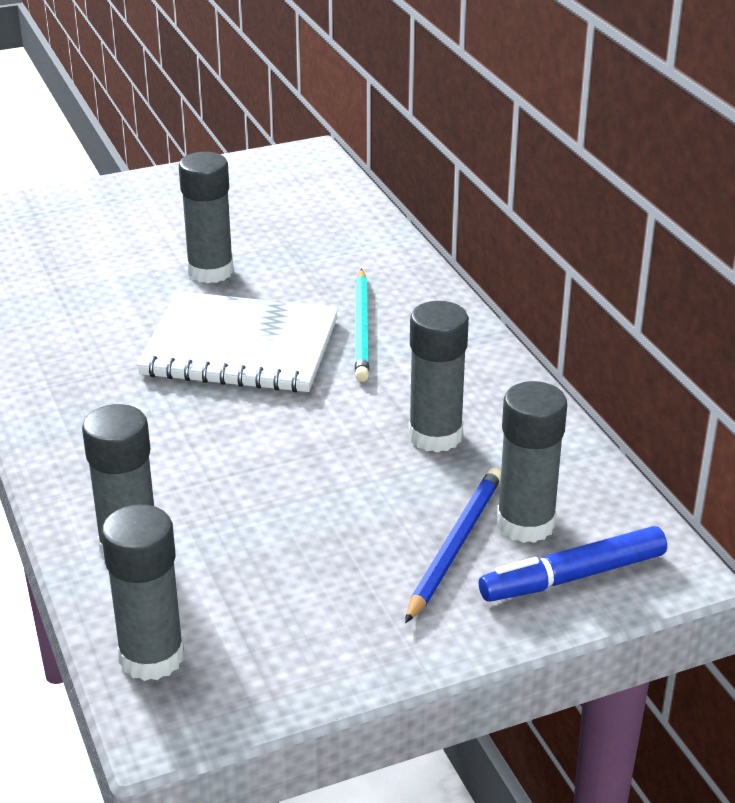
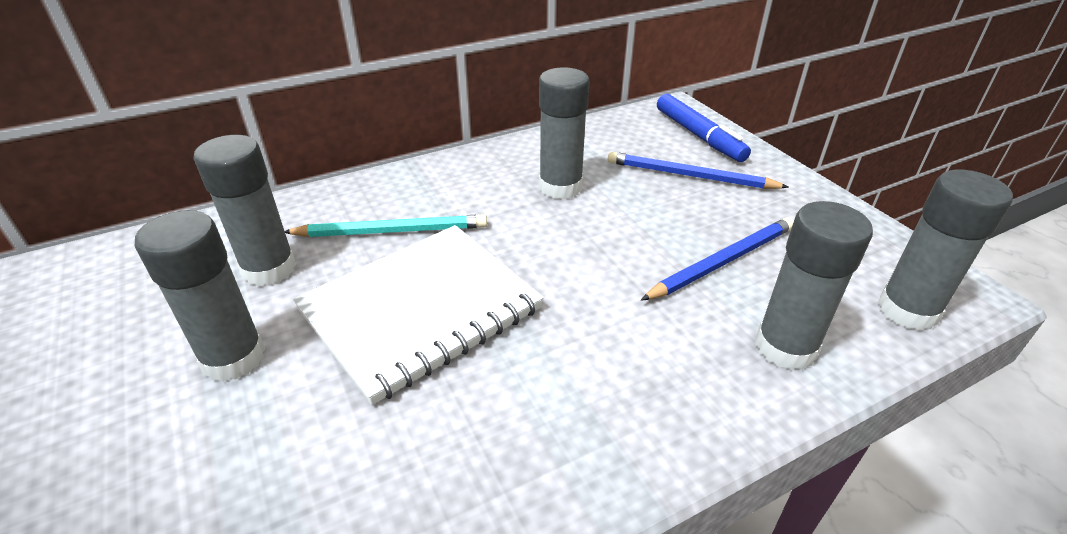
camera: 95 degrees left, 5 degrees up
(241, 347) = (420, 310): white notebook -> white notebook turned 45 degrees clockwise
(267, 536) = (722, 261): none -> blue pencil
(525, 524) = (653, 151): grey glue stick -> grey glue stick (269, 269)

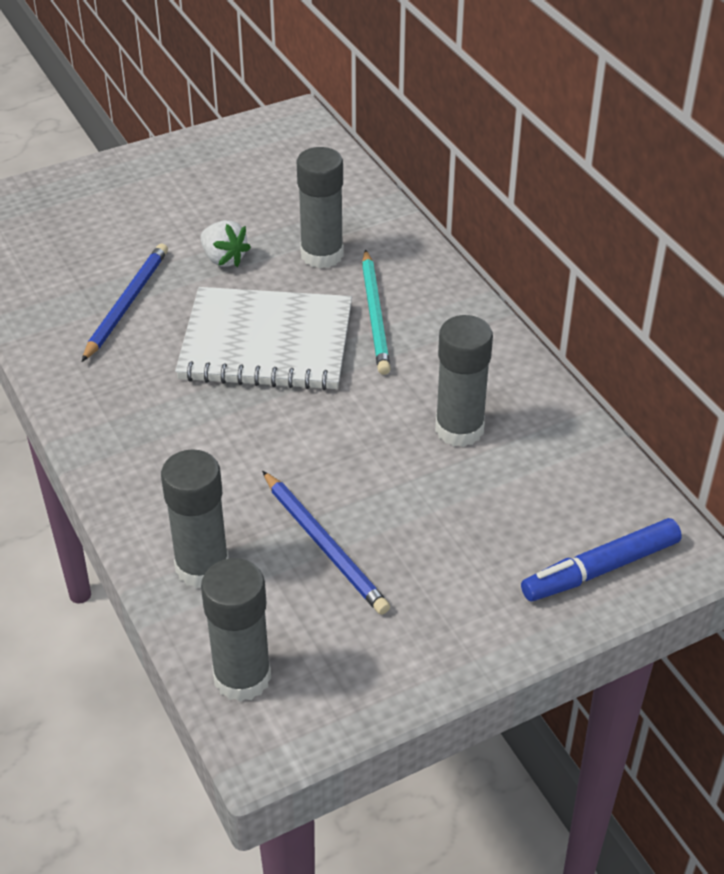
camera: 90 degrees right, 5 degrees up
(233, 357) = (224, 259): grey glue stick -> white strawberry
(420, 310) = (266, 343): white notebook -> white notebook turned 45 degrees counterclockwise
(689, 176) = (492, 544): blue pencil -> blue pencil (126, 304)

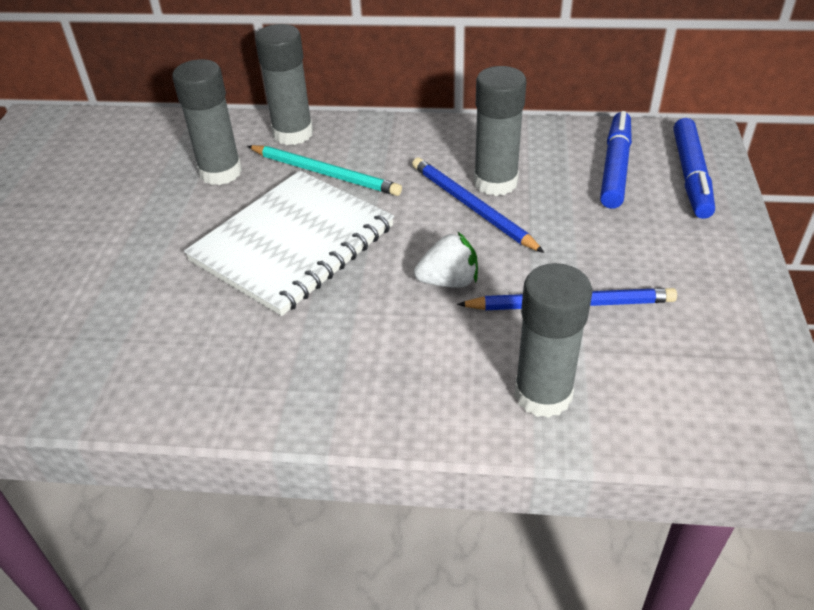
camera: 55 degrees left, 0 degrees up
(126, 304) = (137, 313): blue pencil -> blue pencil (471, 207)
(224, 259) = (155, 227): white strawberry -> white strawberry (448, 281)
(242, 677) = (700, 419): grey glue stick -> grey glue stick (293, 133)
(561, 506) = (615, 168): none -> blue marker

